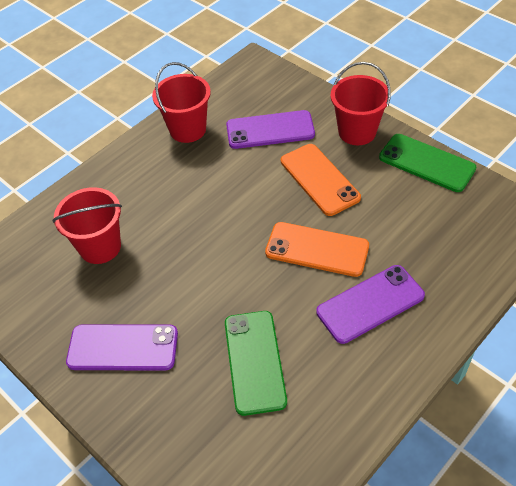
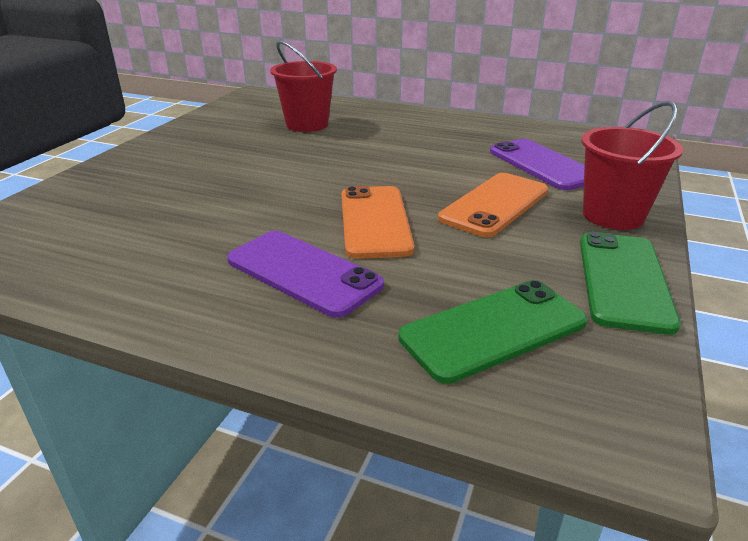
camera: 65 degrees right, 20 degrees down
(123, 347) = (193, 152): purple phone -> none
(187, 129) = (491, 129): red bucket -> none
(254, 361) = (188, 213): green phone -> green phone (493, 329)

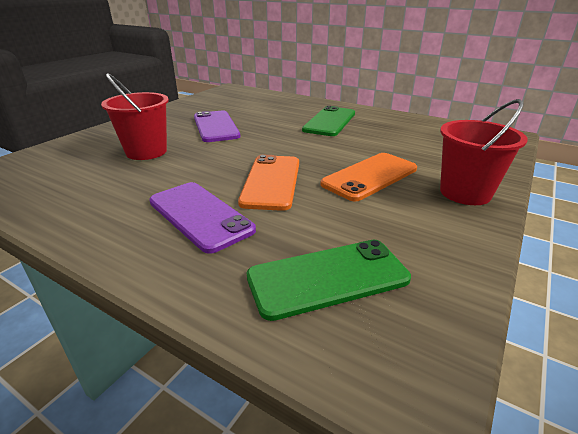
camera: 10 degrees right, 0 degrees up
(307, 124) = (255, 110): red bucket -> red bucket (146, 152)
(542, 165) = (420, 149): purple phone -> purple phone (215, 126)
(623, 280) = (456, 247): green phone -> green phone (329, 121)

